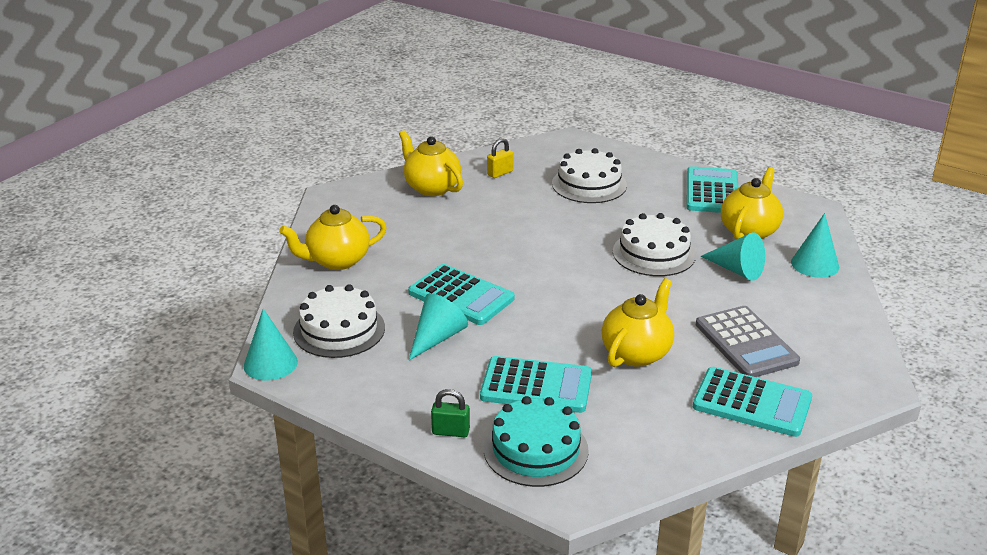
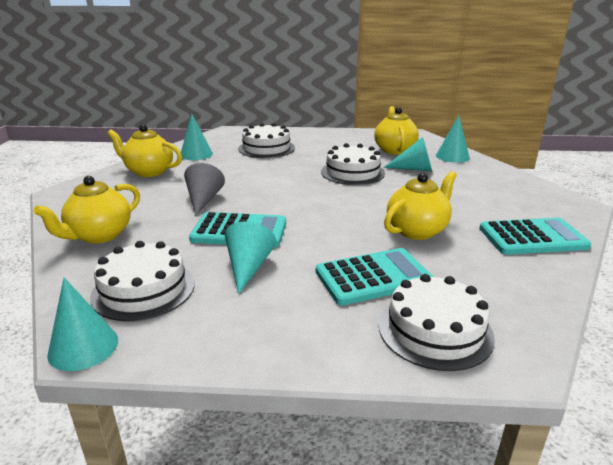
camera: 30 degrees left, 5 degrees down
(450, 431) = (342, 344): green padlock -> none
(457, 245) = (203, 200): none -> grey cone
(500, 173) = (196, 154): yellow padlock -> turquoise cone
(535, 449) = (435, 330): turquoise cake -> white cake
(637, 353) = (417, 230): yellow teapot -> yellow teapot turned 45 degrees clockwise
(712, 191) = (347, 137): turquoise calculator -> none
(746, 343) = (476, 204): grey calculator -> none

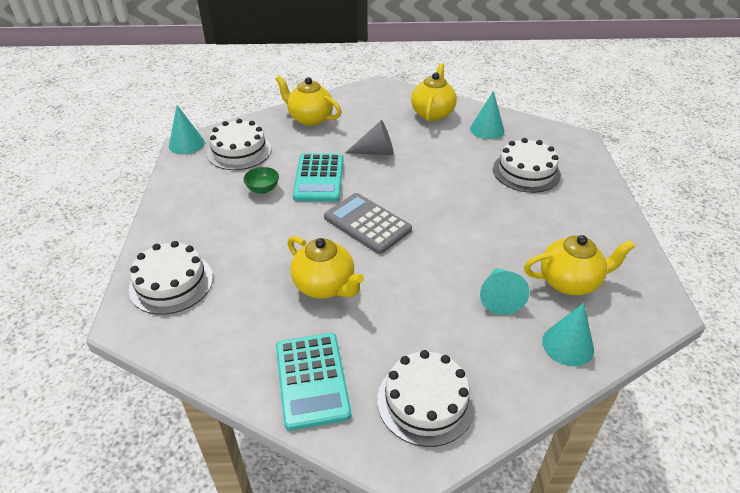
camera: 85 degrees right, 15 degrees up
(248, 267) = (263, 189): turquoise cone -> green bowl
(326, 209) = (367, 224): none -> grey calculator
(352, 172) = (470, 241): white cake -> white cake (425, 401)
(373, 277) = (243, 253): turquoise calculator -> none

